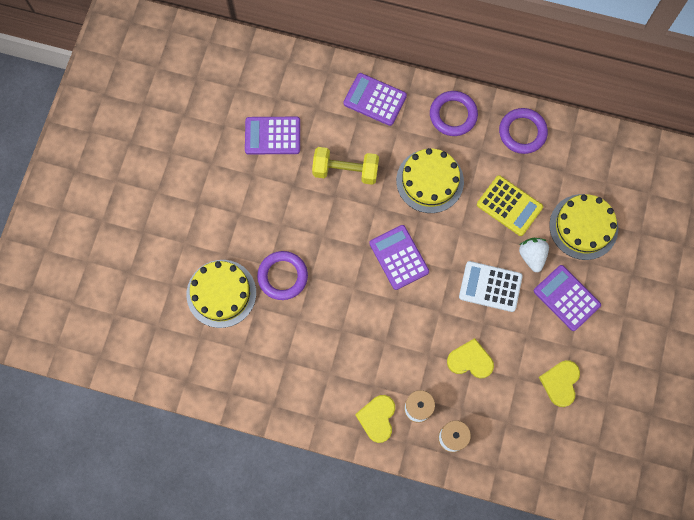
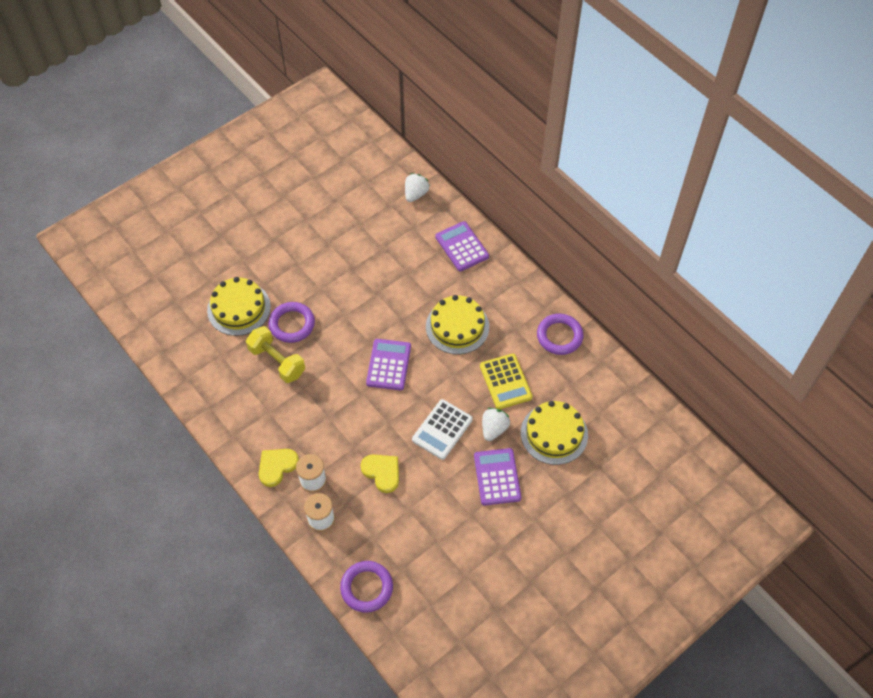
camera: 35 degrees right, 15 degrees down
(272, 136) = (365, 227): purple calculator -> none
(293, 72) = (416, 194): none -> white strawberry
(345, 171) = (399, 281): yellow dumbbell -> yellow dumbbell (277, 361)
(453, 115) = (514, 292): purple ring -> purple ring (366, 588)
(490, 286) = (442, 429): white calculator -> white calculator turned 105 degrees counterclockwise
(560, 383) = (440, 536): yellow heart -> none

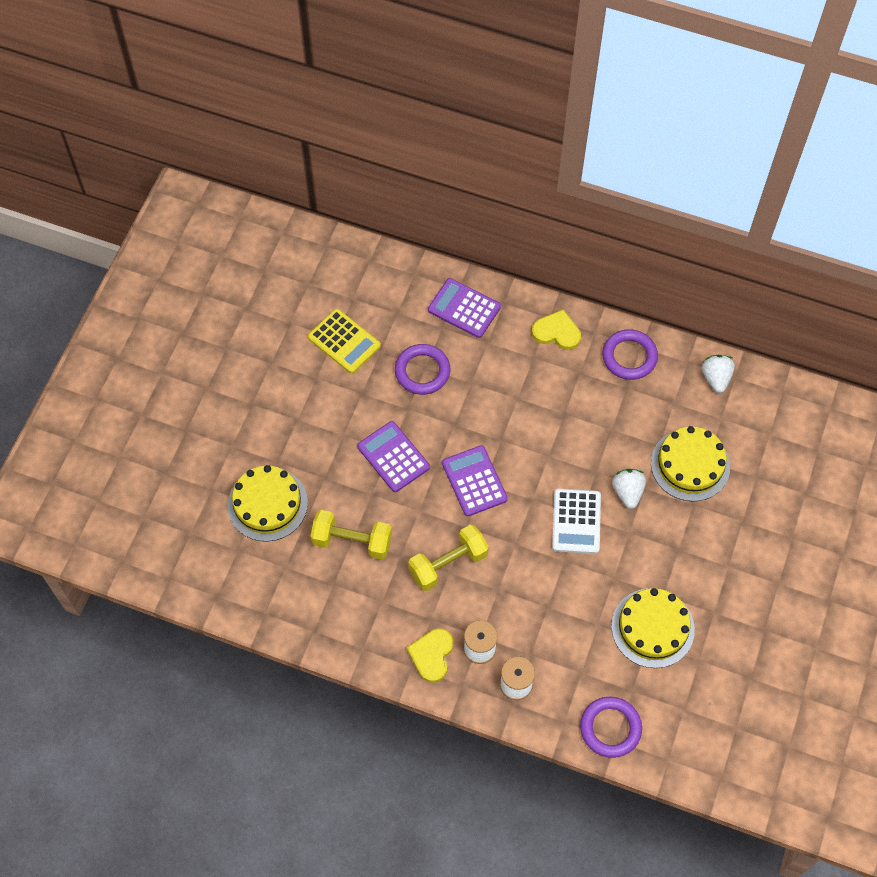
camera: 30 degrees left, 5 degrees up
(292, 324) = (339, 491): purple ring -> purple ring (422, 371)
(331, 411) = (448, 564): none -> yellow dumbbell
(382, 472) = (545, 600): yellow heart -> yellow heart (557, 332)
(416, 194) = (374, 272): white strawberry -> white strawberry (716, 378)
(457, 326) = (518, 401): yellow cake -> yellow cake (652, 628)
(497, 477) = (663, 541): purple calculator -> purple calculator (393, 457)
(505, 382) = (607, 435): yellow calculator -> yellow calculator (344, 341)

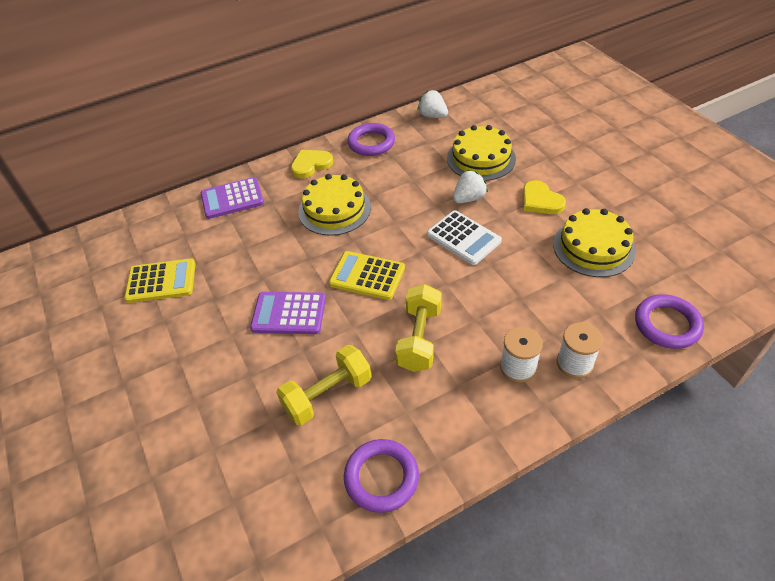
camera: 45 degrees left, 15 degrees down
(267, 504) = (220, 438): yellow cake -> yellow cake (334, 209)
(422, 371) = (246, 250): purple ring -> purple ring (381, 477)
(432, 655) = (494, 408): yellow heart -> yellow heart (540, 200)
(474, 481) = (367, 276): purple calculator -> yellow calculator
(627, 492) = (469, 198): white strawberry -> white strawberry turned 105 degrees clockwise

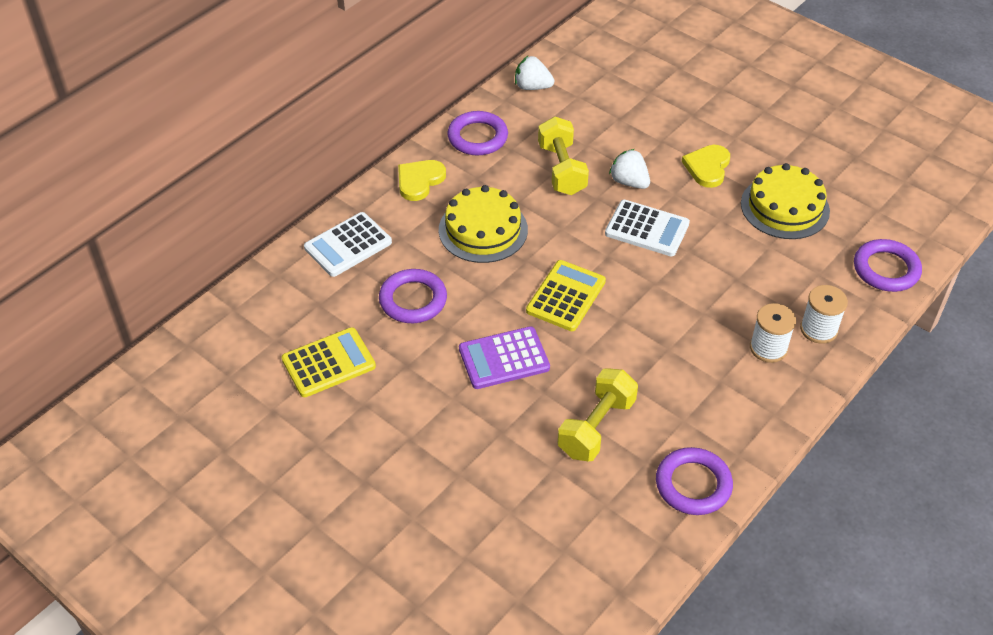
camera: 25 degrees left, 0 degrees up
(232, 199) = (348, 245): purple calculator -> white calculator
(251, 249) = (413, 300): none -> purple ring
(367, 276) = (566, 296): yellow calculator -> yellow calculator turned 120 degrees clockwise
(419, 338) = (658, 347): yellow dumbbell -> yellow dumbbell (562, 169)
(469, 198) = (629, 182): white strawberry -> white strawberry turned 75 degrees counterclockwise
(481, 158) = (617, 130): yellow cake -> none
(540, 200) = (707, 167): yellow heart -> yellow heart turned 75 degrees clockwise

